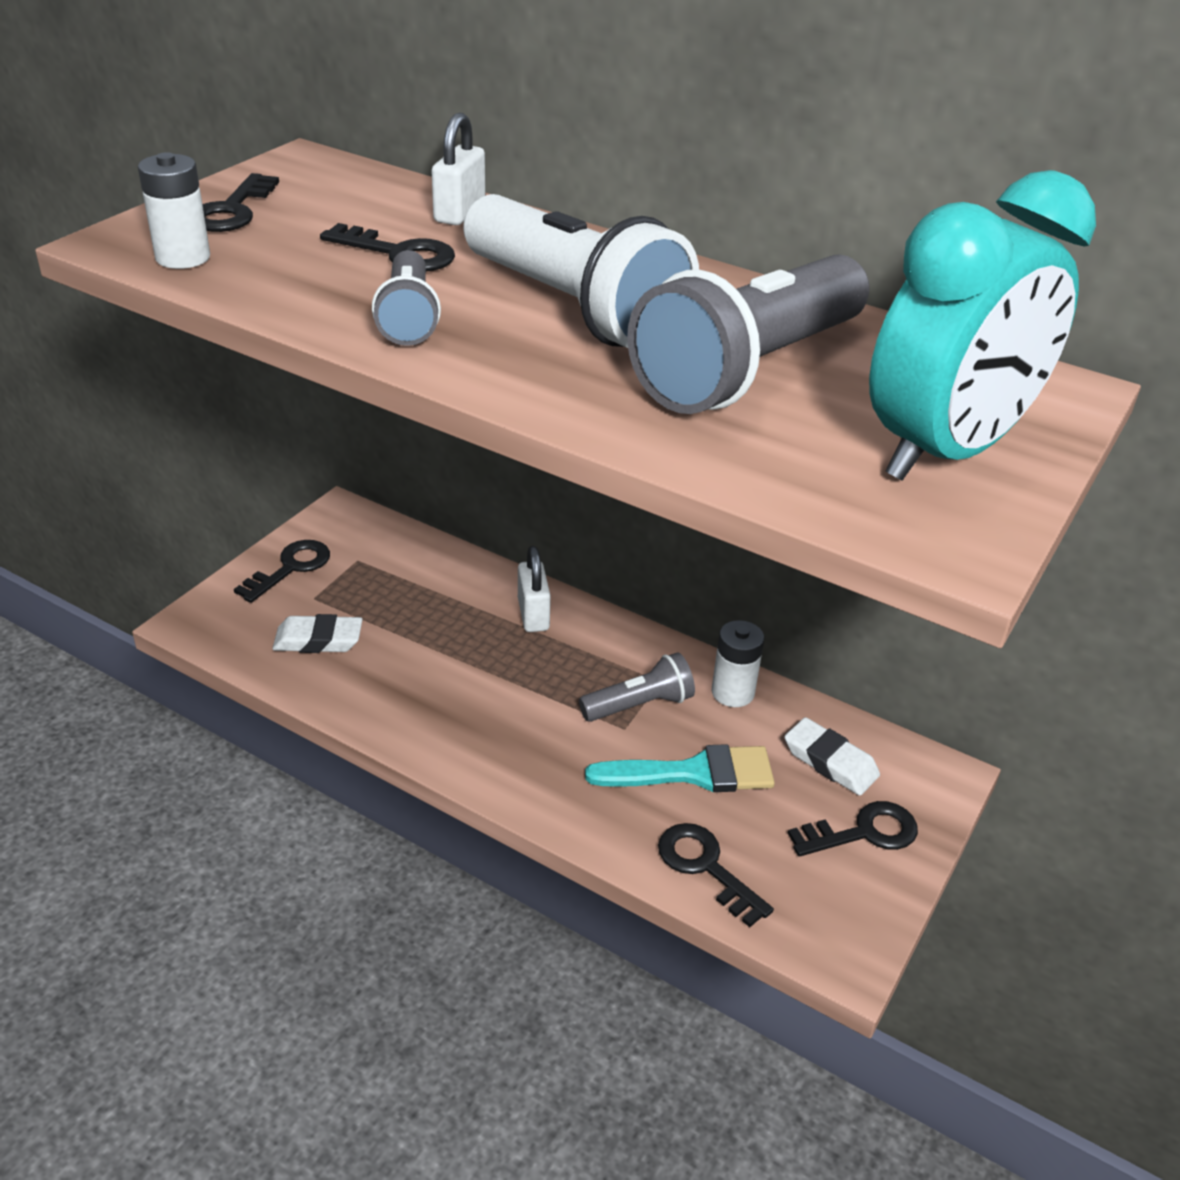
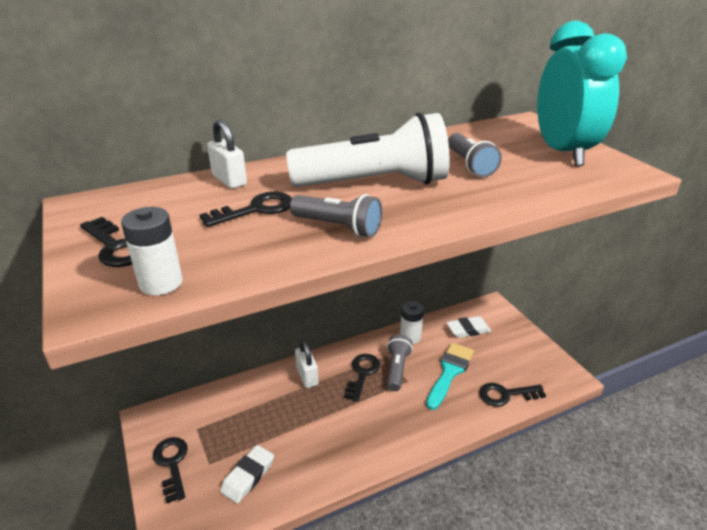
camera: 55 degrees left, 5 degrees down
(533, 614) = (307, 376): white padlock -> white padlock turned 45 degrees clockwise
(749, 370) = (469, 165): grey flashlight -> grey flashlight, size x0.52
(863, 832) = (510, 340): black key -> black key (362, 373)

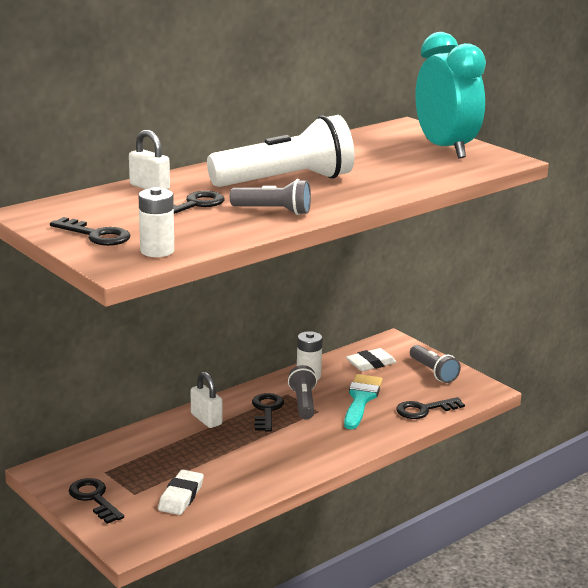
camera: 15 degrees left, 10 degrees down
(469, 165) = (365, 163): grey flashlight -> grey flashlight (433, 372)

